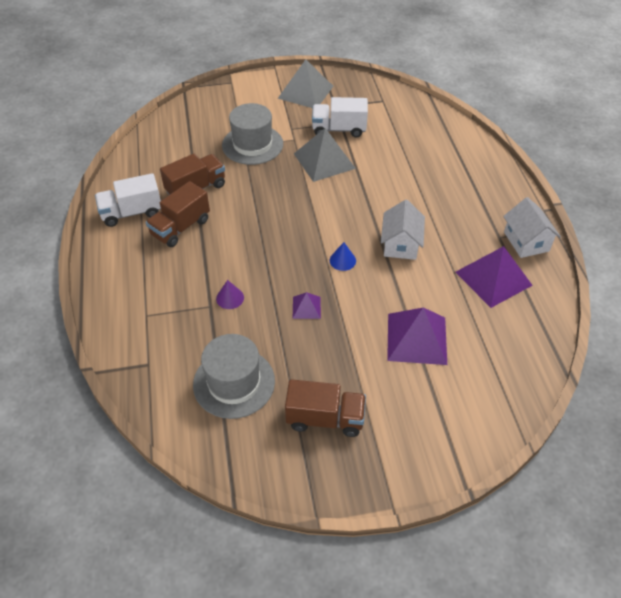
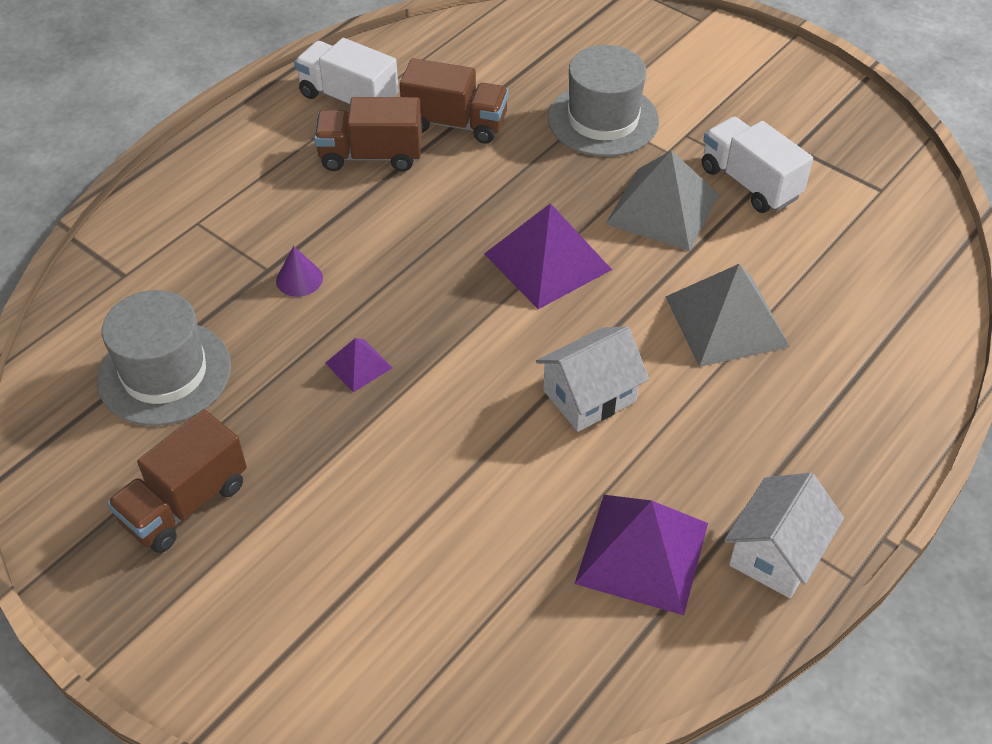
camera: 50 degrees right, 0 degrees up
(305, 92) = (783, 100): grey pyramid -> grey pyramid (727, 321)
(325, 418) = (185, 503): brown truck -> brown truck turned 75 degrees clockwise
(342, 260) = (486, 350): blue cone -> none
(416, 338) = (420, 524): purple pyramid -> purple pyramid (547, 261)

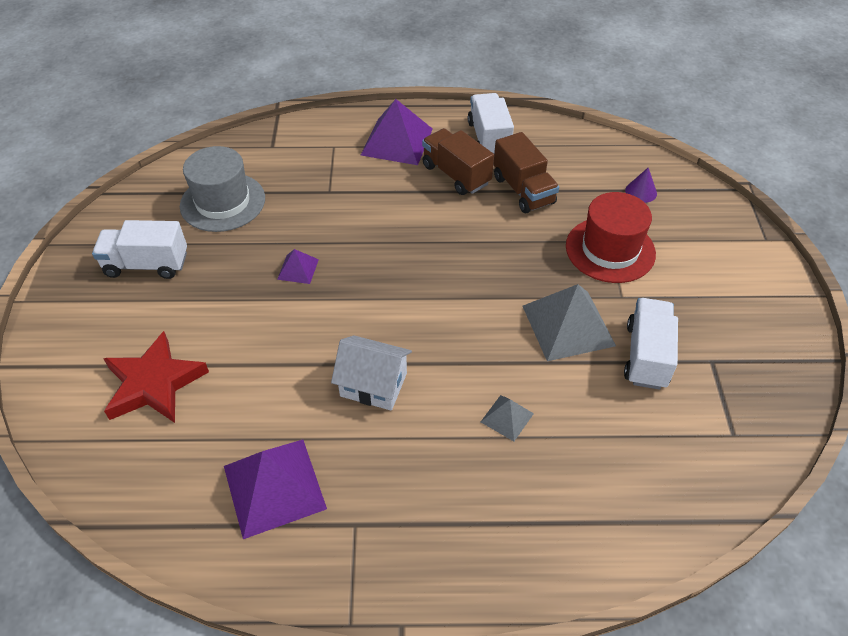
camera: 50 degrees right, 0 degrees up
(185, 503) = (146, 265): brown truck -> white truck
(299, 279) = (335, 207): purple cone -> purple cone (641, 192)
(391, 591) = (154, 383): none -> red star
(547, 261) = (460, 298): purple pyramid -> purple pyramid (397, 141)
(603, 119) = (610, 250): grey hat -> red hat
(727, 321) = (507, 417): grey pyramid -> grey pyramid, size x0.50
(776, 553) = (334, 564): white house -> none

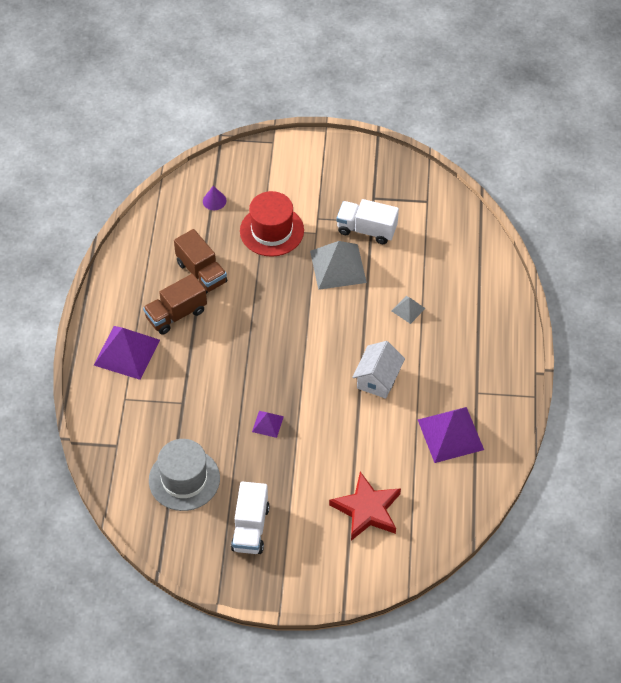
camera: 85 degrees left, 5 degrees up
(489, 138) = (134, 287): white truck -> none
(523, 190) = (201, 272): brown truck -> brown truck turned 75 degrees clockwise

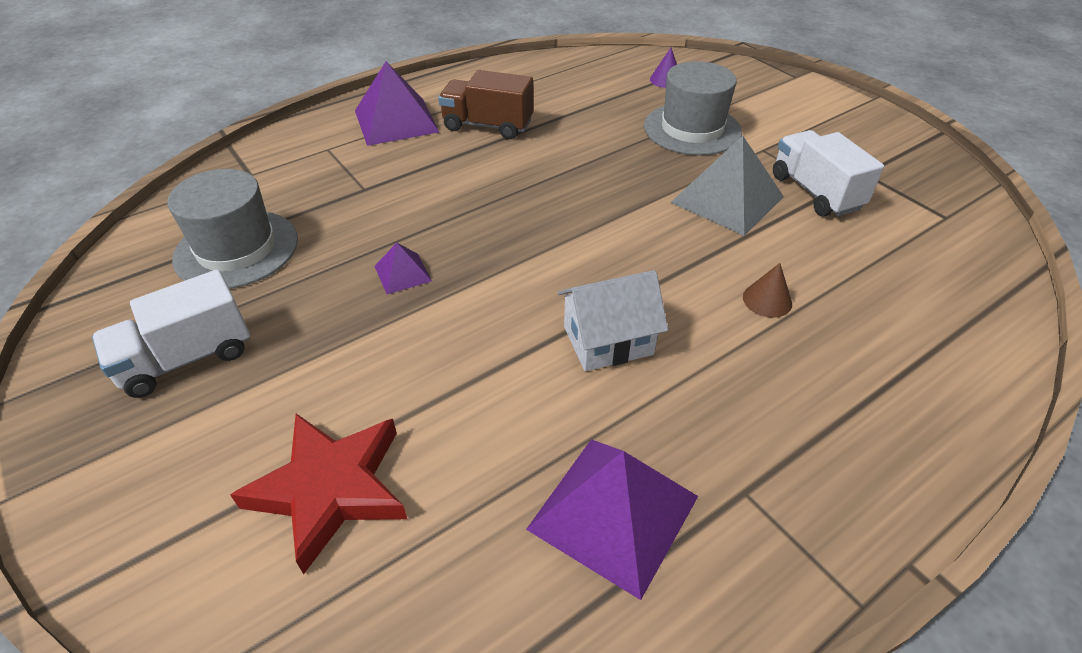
camera: 50 degrees right, 10 degrees down
(201, 272) = (566, 115): brown truck -> none
(272, 231) = (692, 129): red hat -> grey hat
(408, 309) = (767, 300): grey pyramid -> brown cone

